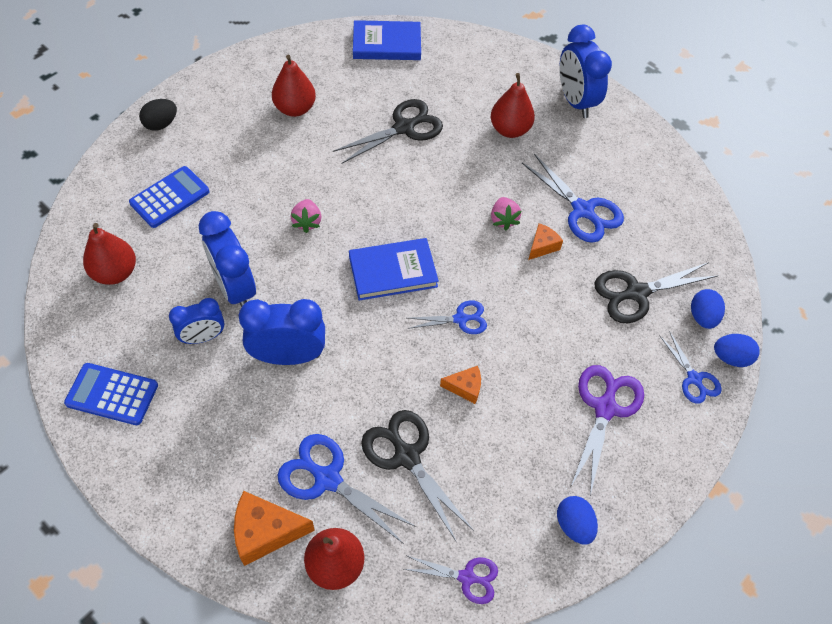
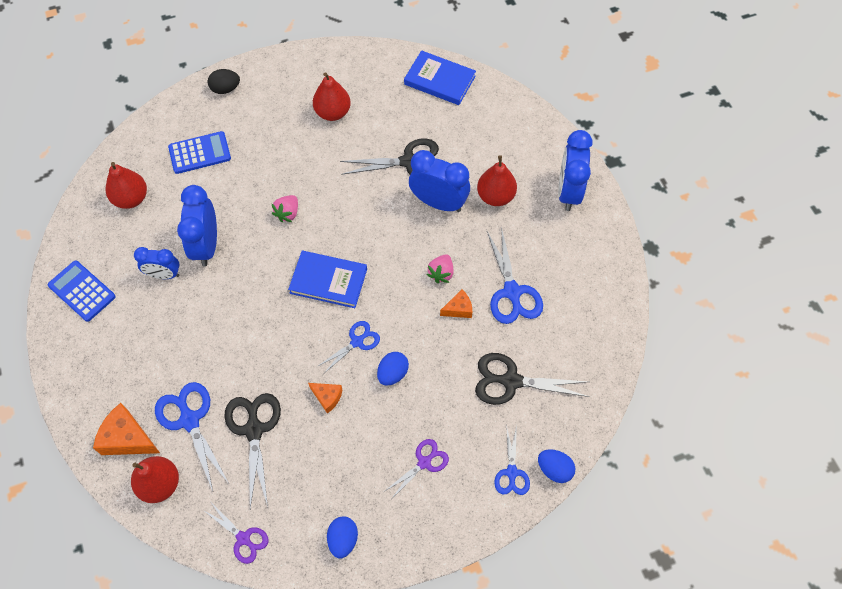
camera: 30 degrees right, 5 degrees up
(288, 356) = (214, 315): blue clock -> blue clock (438, 203)
(461, 319) = (357, 341): blue scissors -> blue scissors turned 60 degrees counterclockwise
(605, 408) = (424, 462): purple scissors -> purple scissors, size x0.61
(702, 317) = (553, 425): blue egg -> blue egg (392, 373)

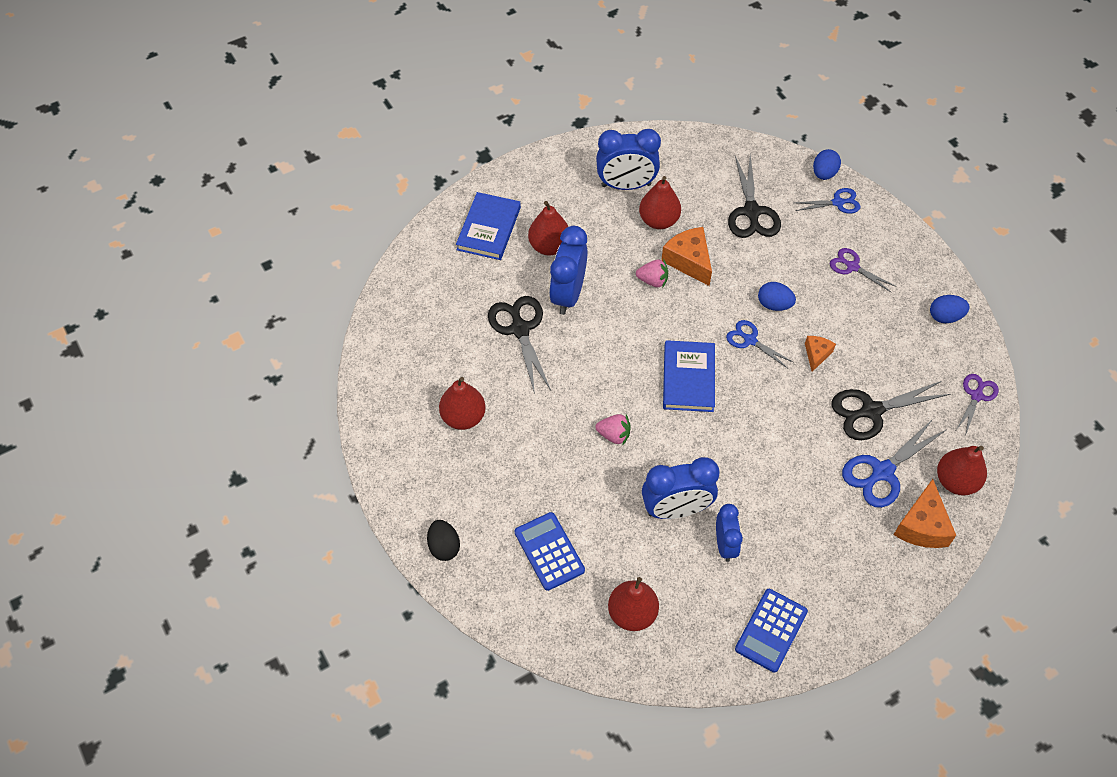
camera: 100 degrees left, 5 degrees down
(439, 80) = (399, 316): blue book -> blue book (489, 228)
(458, 309) = (689, 261): orange cheese -> orange cheese, size x1.72
(512, 292) = (658, 220): blue scissors -> red pear
(568, 192) = (530, 187): blue clock -> blue clock (626, 185)

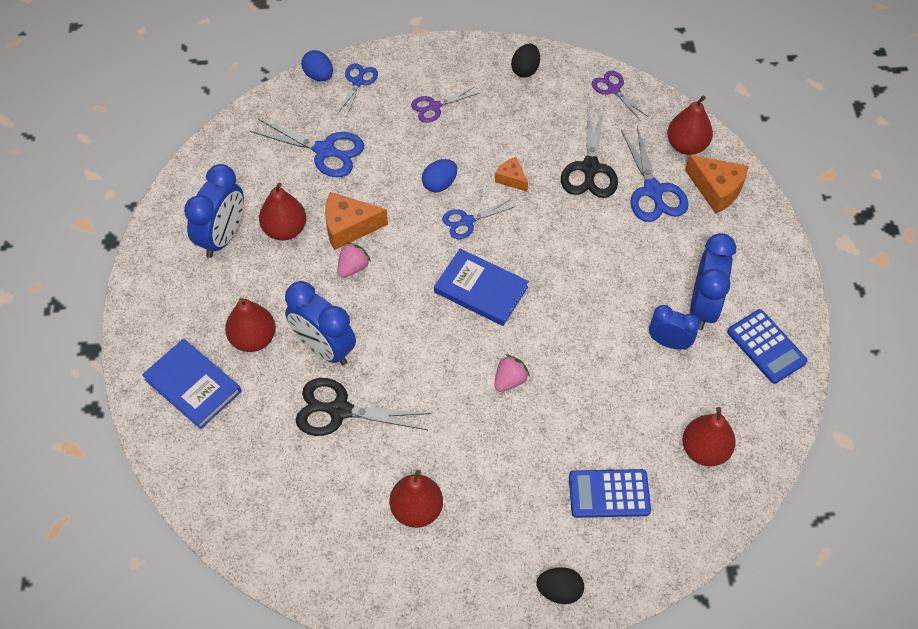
camera: 65 degrees left, 0 degrees up
(676, 509) = (615, 365): blue clock -> blue clock (703, 306)
(752, 212) = (325, 151): black scissors -> blue scissors
(945, 317) = (525, 70): blue egg -> black egg

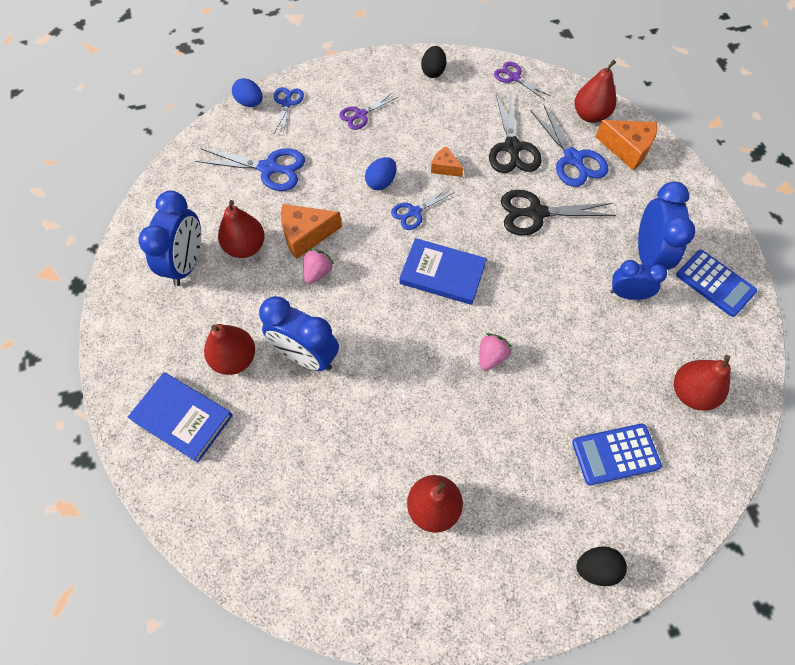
camera: 10 degrees left, 5 degrees up
(339, 410) = (334, 417): black scissors -> black scissors (536, 213)

